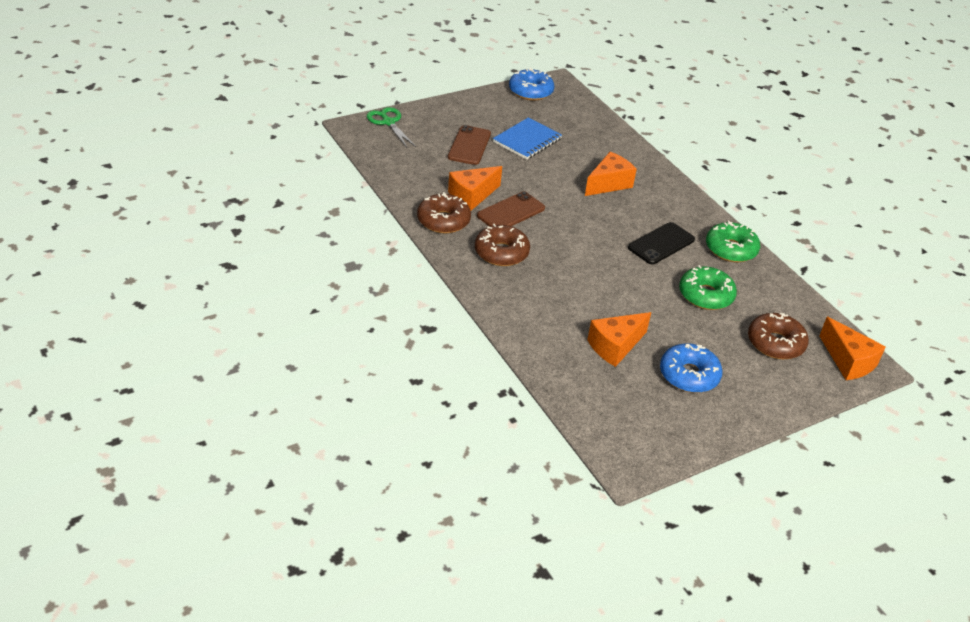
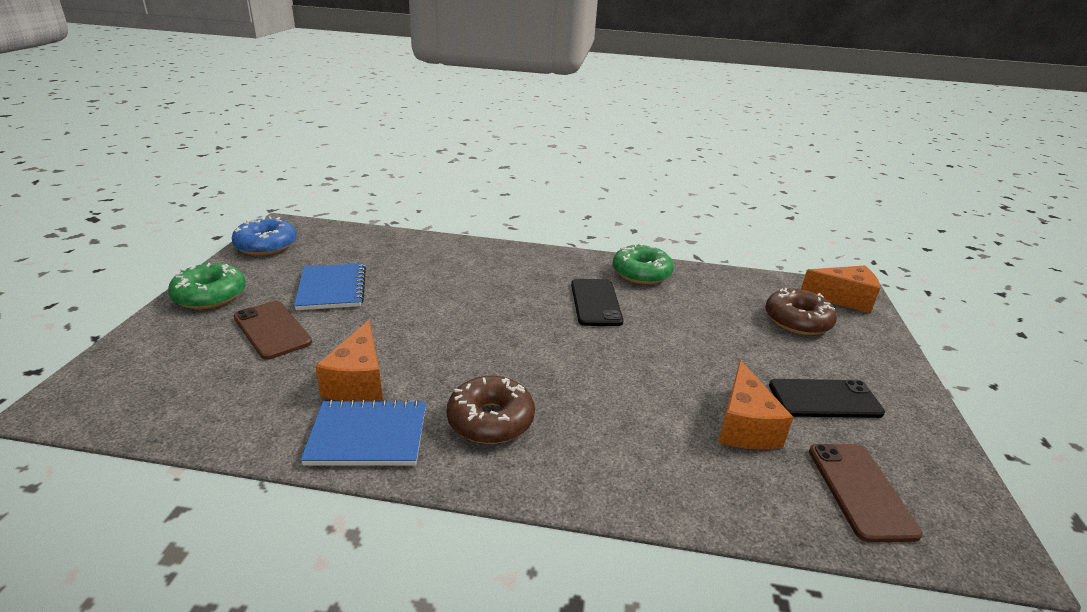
camera: 50 degrees left, 10 degrees down
(388, 122) = (114, 367): green scissors -> none
(443, 221) = (368, 436): brown donut -> blue notebook
(511, 212) = (428, 368): brown phone -> brown phone (860, 490)
(608, 184) = (470, 281): orange cheese -> none
(689, 375) = (824, 399): blue donut -> black phone
(705, 295) = (698, 320): green donut -> green donut (210, 295)

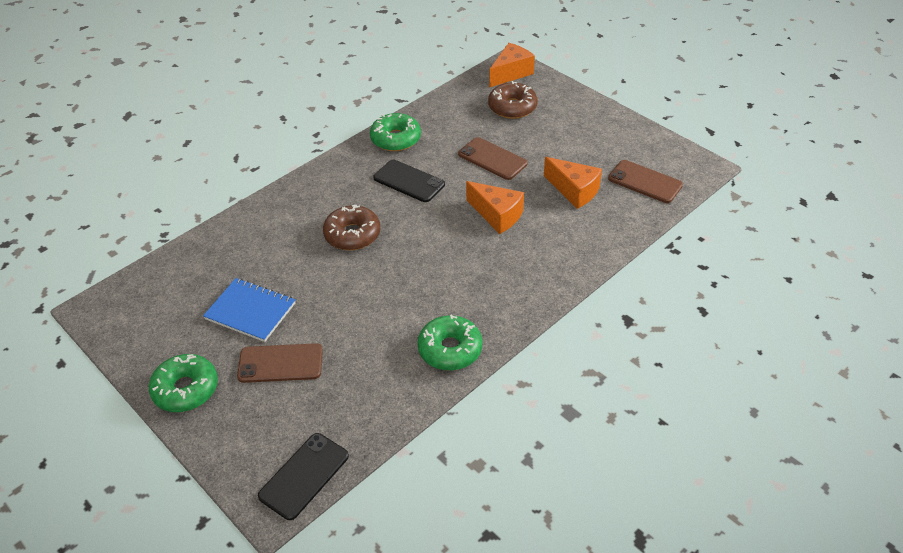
camera: 50 degrees left, 15 degrees up
(266, 245) = (125, 331): blue donut -> none
(358, 381) = (390, 336): orange cheese -> orange cheese (497, 215)
(368, 436) = (450, 349): blue notebook -> green donut
(490, 420) = (482, 289): brown donut -> brown donut (352, 235)
(702, 340) = (492, 159): none -> brown phone
(824, 399) = (581, 147): black phone -> black phone (304, 476)

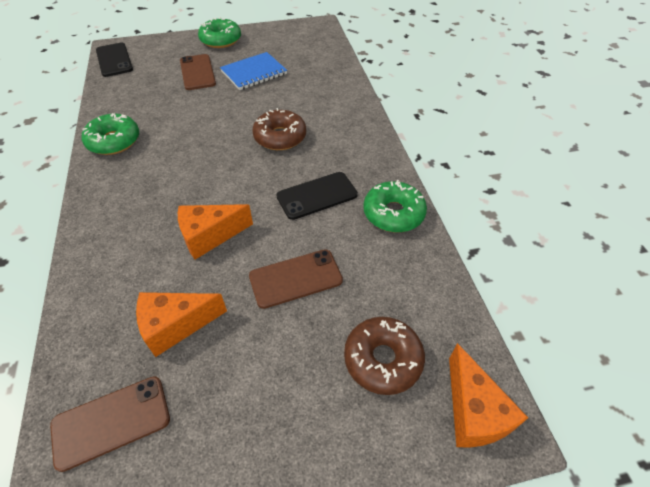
camera: 120 degrees right, 5 degrees up
(280, 363) = (197, 72): brown phone -> brown phone turned 45 degrees counterclockwise

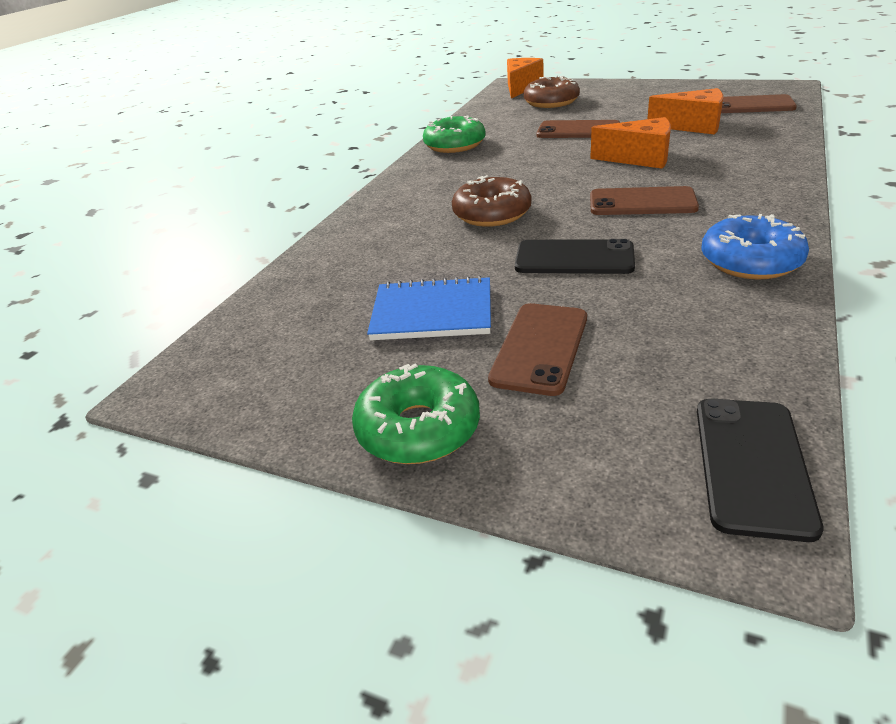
camera: 140 degrees left, 15 degrees down
(114, 141) = (750, 261): green donut -> blue donut
(187, 175) = (642, 202): none -> brown phone
(317, 195) = (508, 164): black phone -> black phone (574, 258)

